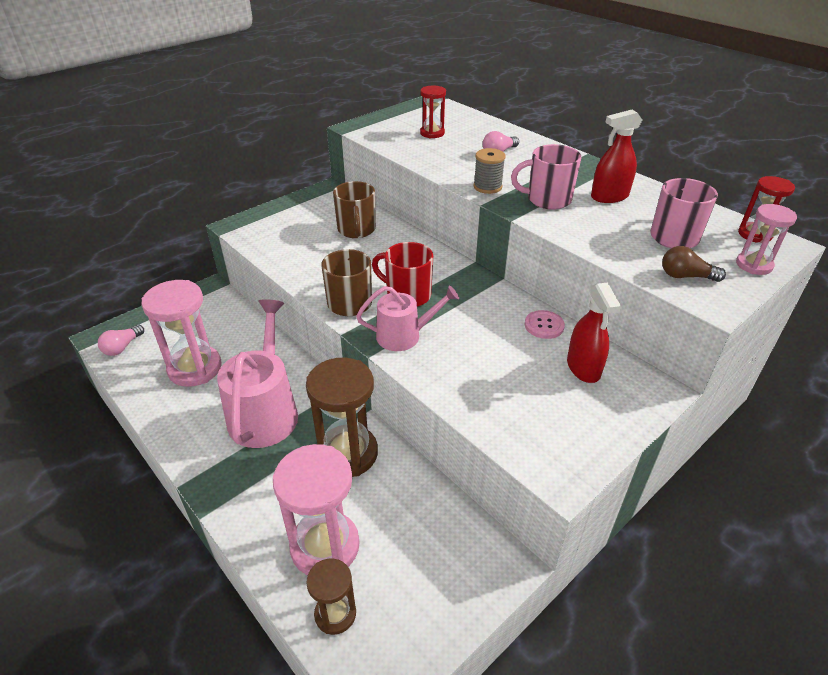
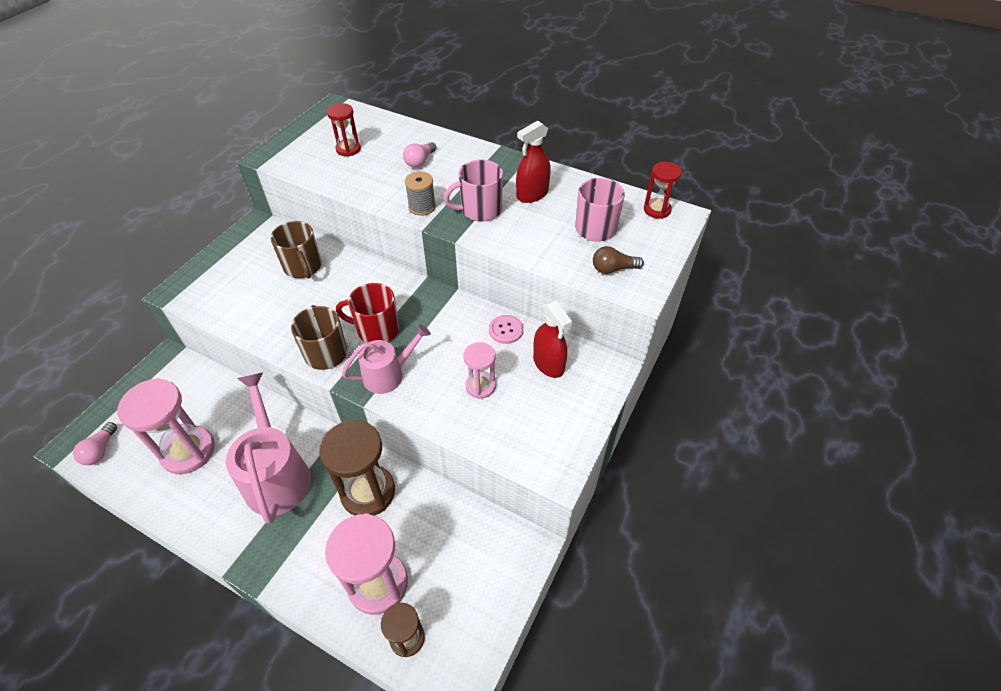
camera: 20 degrees left, 10 degrees up
(754, 265) = (662, 243): pink hourglass -> pink hourglass (480, 386)

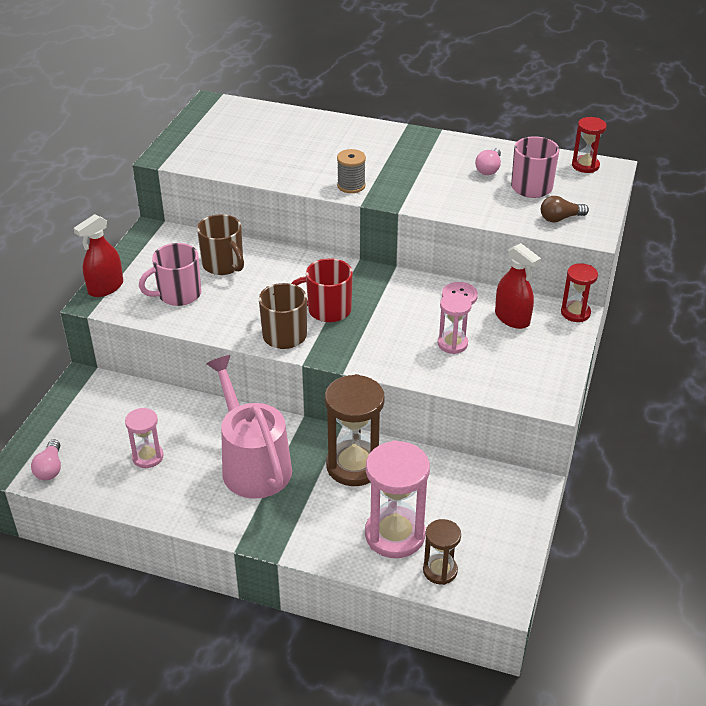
camera: 10 degrees left, 10 degrees down
(188, 451) = (148, 457): pink hourglass -> pink hourglass, size x0.55
(348, 149) = (248, 141): red hourglass -> red hourglass (575, 313)
(388, 375) = (356, 345): pink watering can -> none
(420, 161) = (330, 146): pink light bulb -> pink light bulb (489, 169)
(480, 210) = (411, 183): pink mug -> pink mug (178, 294)
(532, 194) = (458, 164): red spray bottle -> red spray bottle (105, 287)

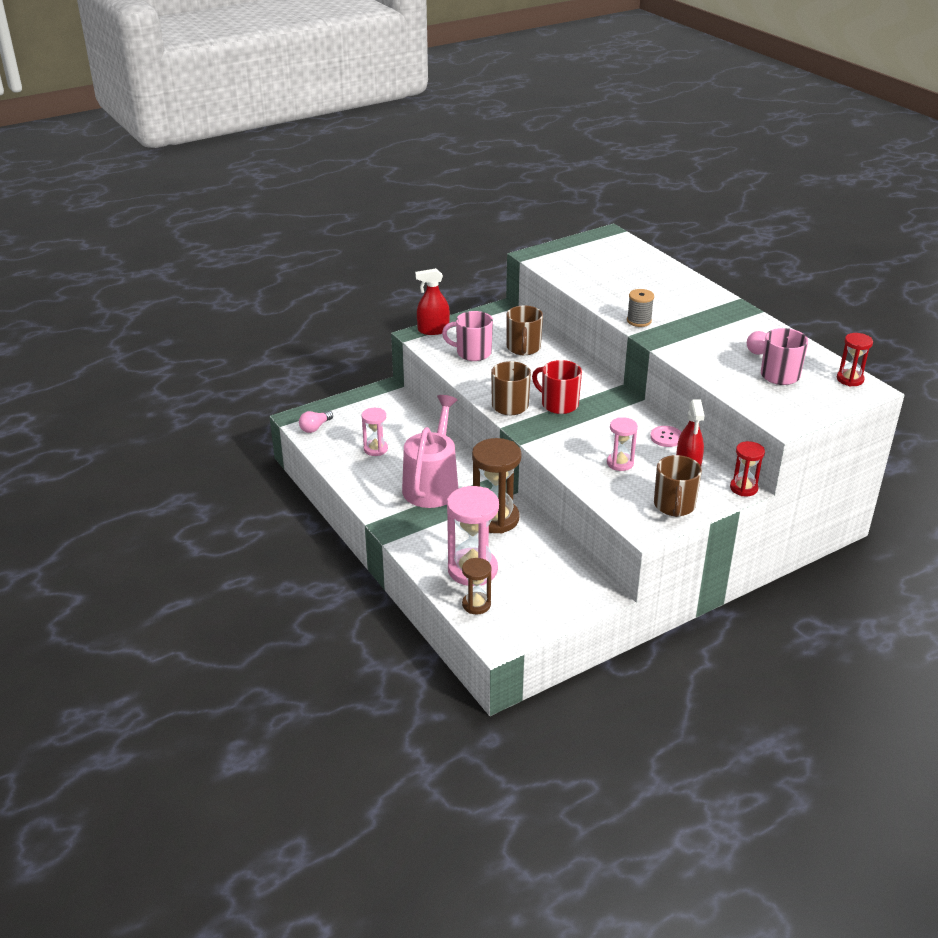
camera: 40 degrees right, 5 degrees down
(545, 362) = (674, 506): none -> brown mug
(560, 218) = (773, 404): brown light bulb -> none

